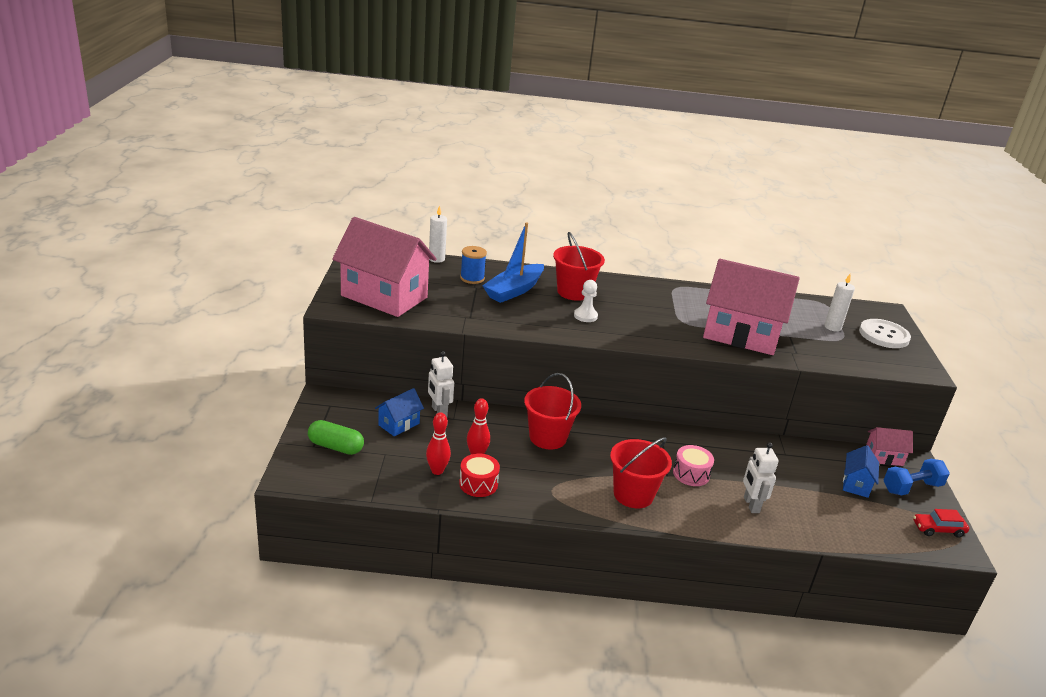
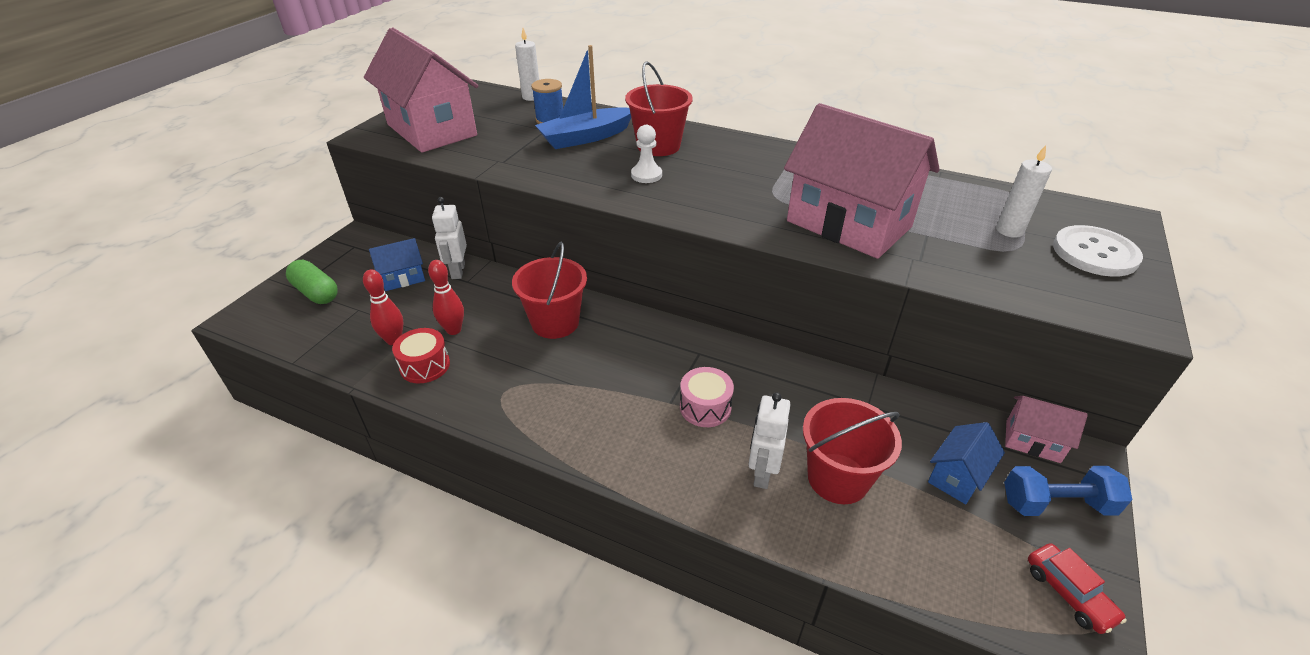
camera: 25 degrees right, 10 degrees up
(633, 494) = (603, 420): red bucket -> red bucket (837, 478)
(938, 529) = (1068, 593): red car -> red car turned 135 degrees counterclockwise

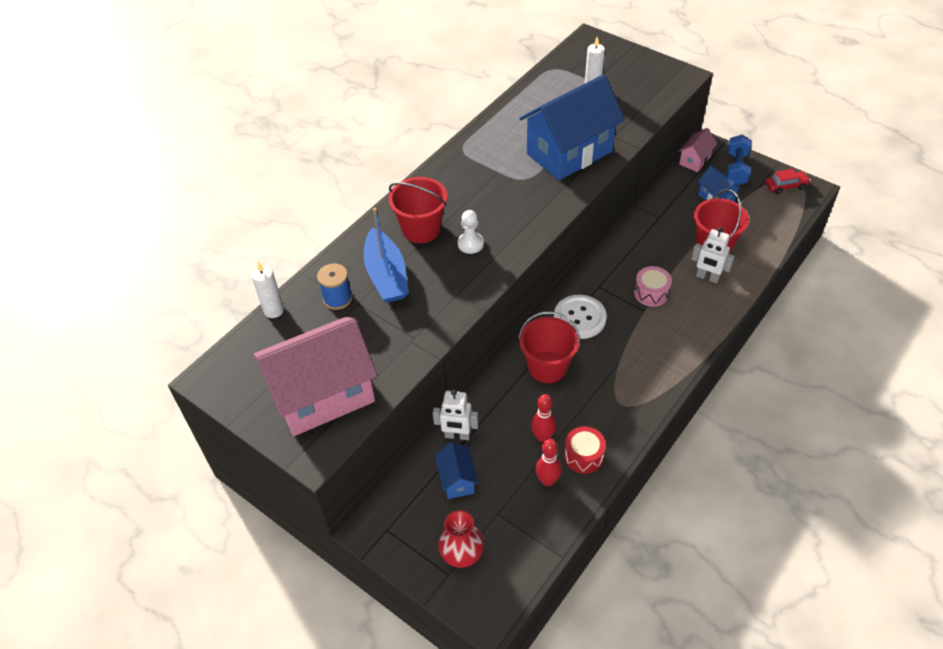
camera: 75 degrees left, 10 degrees up
(316, 292) = (462, 553): green capsule -> red vase
(848, 224) = (569, 152): pink house -> blue house
(1095, 253) = (622, 65): white button -> white button (579, 318)

